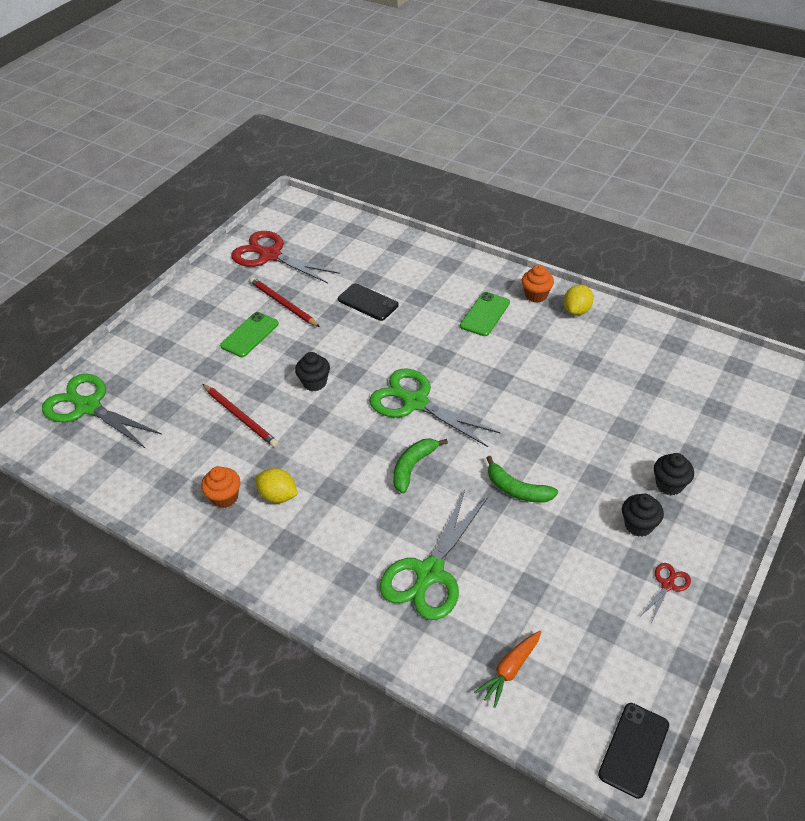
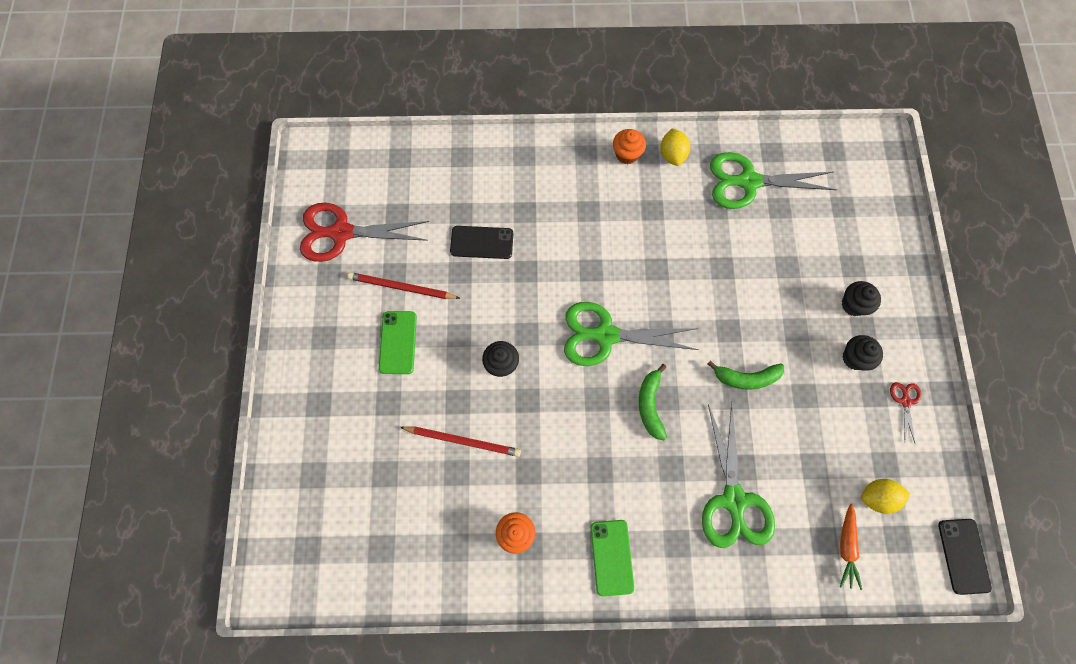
camera: 35 degrees left, 25 degrees up
(88, 407) = (306, 516): green scissors -> green scissors (748, 182)
(278, 496) = (560, 502): yellow lemon -> yellow lemon (877, 497)
(485, 314) = (597, 201): green phone -> green phone (611, 557)

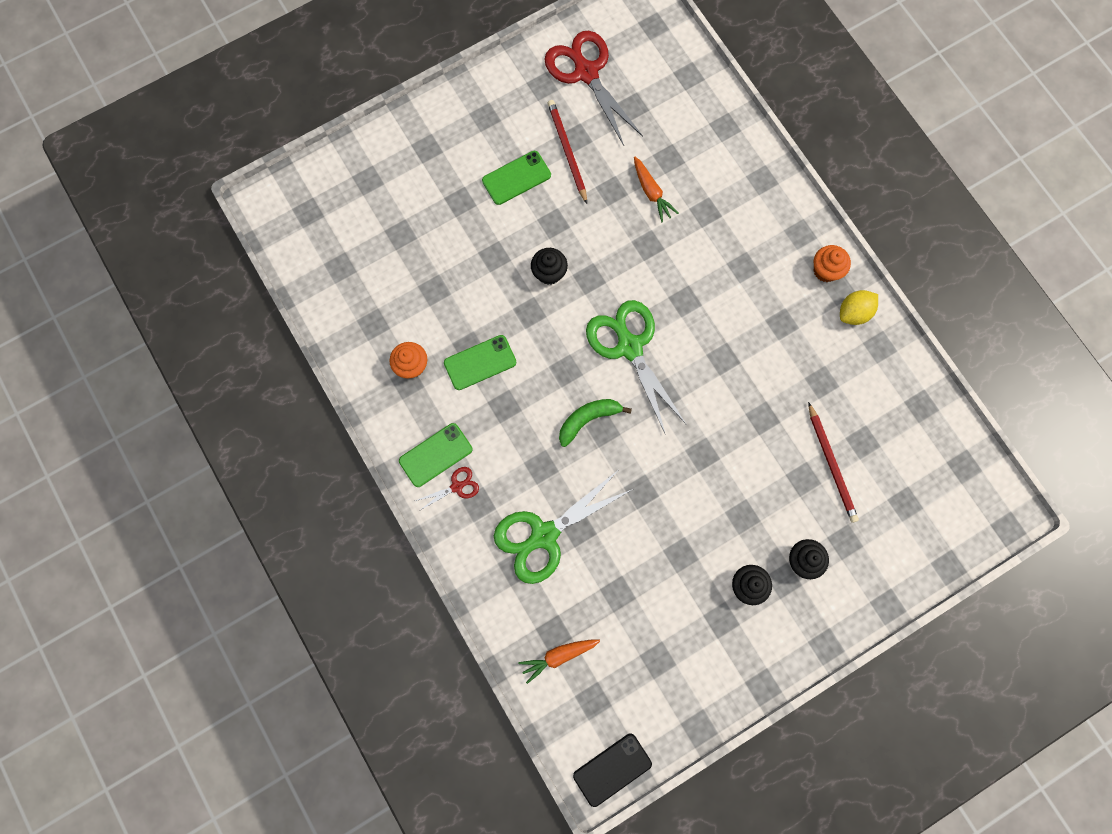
camera: 60 degrees right, 5 degrees up
(463, 441) = (463, 280): red pencil -> red pencil (831, 464)
(482, 242) = (651, 192): black phone -> orange carrot
(548, 469) = (480, 362): none -> green phone
(746, 378) = (665, 492): green banana -> none
(748, 182) = (871, 398): green scissors -> none
(877, 497) = (621, 665): yellow lemon -> none
(905, 401) = (732, 653): red scissors -> red scissors (457, 486)

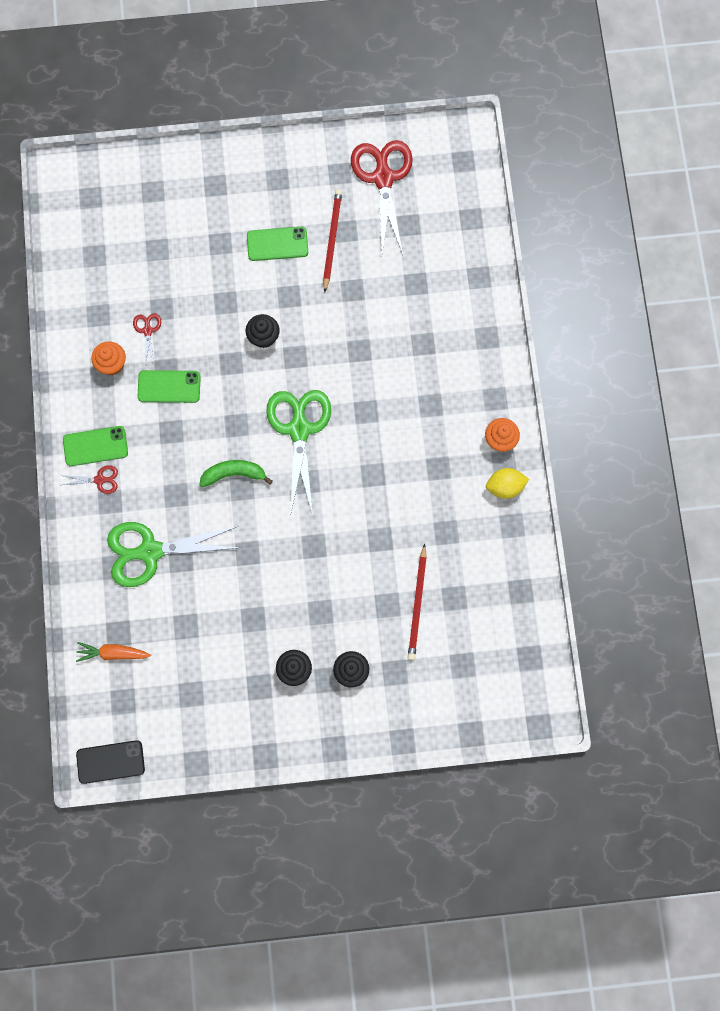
camera: 25 degrees right, 0 degrees up
(430, 317) = (147, 330): none -> red scissors
(651, 192) = (385, 307): orange carrot -> none

